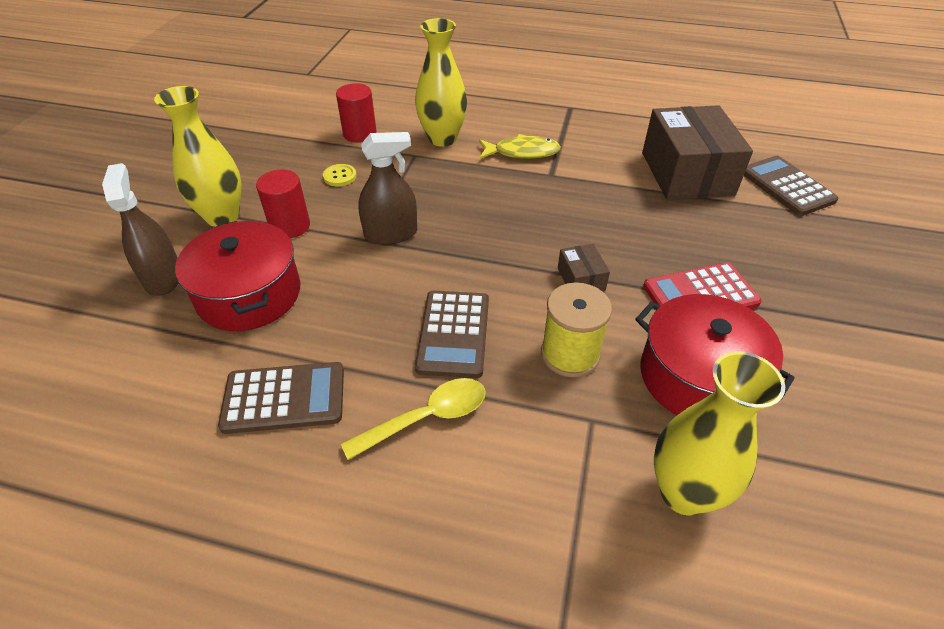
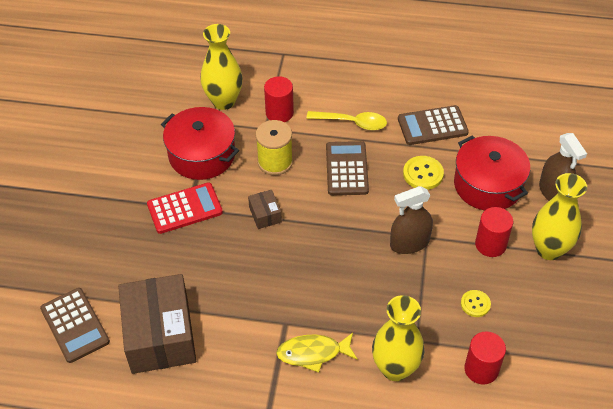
camera: 175 degrees right, 5 degrees up
(337, 317) = (423, 174): none -> yellow button
(427, 417) = (352, 123): yellow spoon -> yellow spoon turned 135 degrees counterclockwise
(565, 452) = (279, 113): none -> red cylinder

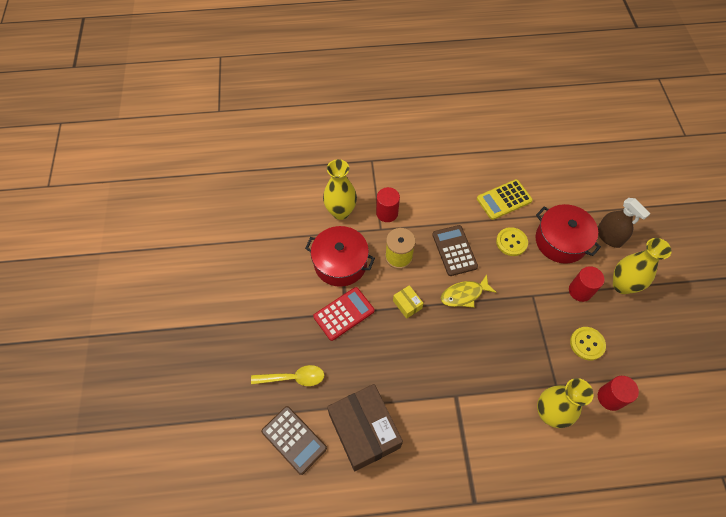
camera: 15 degrees left, 10 degrees up
(265, 214) = (407, 304): brown box -> yellow box
(313, 353) = (485, 416): yellow fish -> yellow fish (464, 294)
(352, 123) = (444, 210): yellow spoon -> yellow spoon (293, 378)
(409, 243) = (522, 304): brown spray bottle -> none
(432, 126) = (504, 200): brown calculator -> yellow calculator
(475, 304) = (587, 344): yellow button -> yellow button, size x1.50

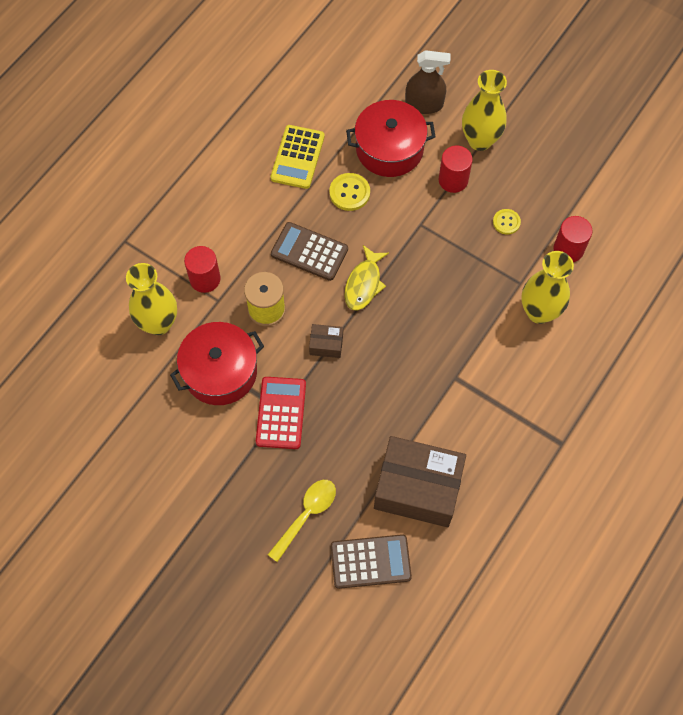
camera: 50 degrees left, 5 degrees up
(407, 304) = (326, 344): yellow box -> brown box
(587, 344) = (506, 222): yellow button -> yellow button, size x0.67

